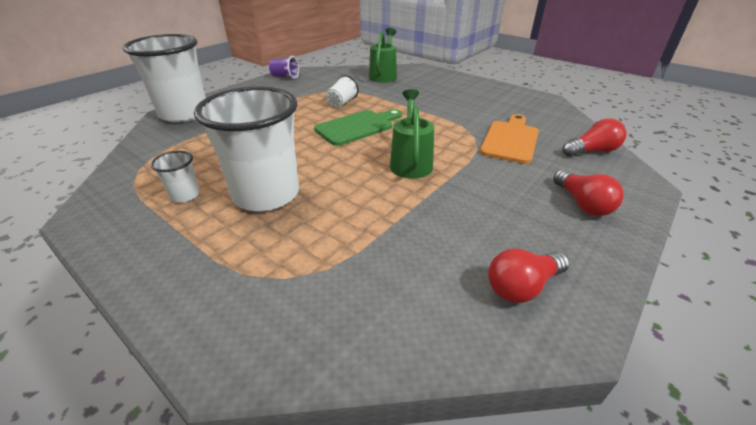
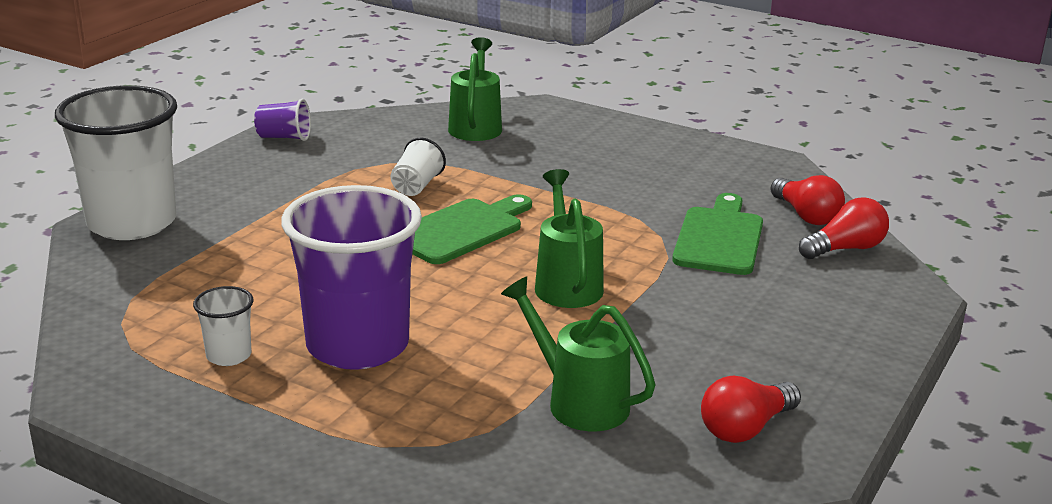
camera: 10 degrees left, 10 degrees down
(266, 194) = (357, 346): white cup -> purple cup
(398, 249) = (578, 401): none -> green watering can
(510, 140) = (719, 238): orange cutting board -> green cutting board
(582, 204) = (825, 326): red light bulb -> red light bulb (806, 215)

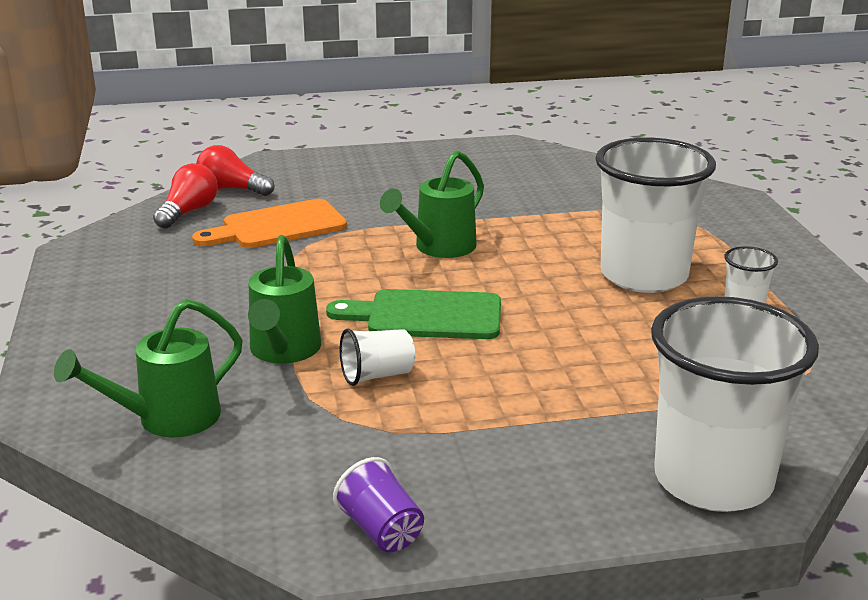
camera: 130 degrees left, 0 degrees up
(357, 346) = (644, 275): purple cup -> white cup
(578, 401) = (561, 200): green watering can -> green watering can (283, 351)
(719, 238) = (278, 226): green cutting board -> orange cutting board
(745, 428) = (504, 161): red light bulb -> none

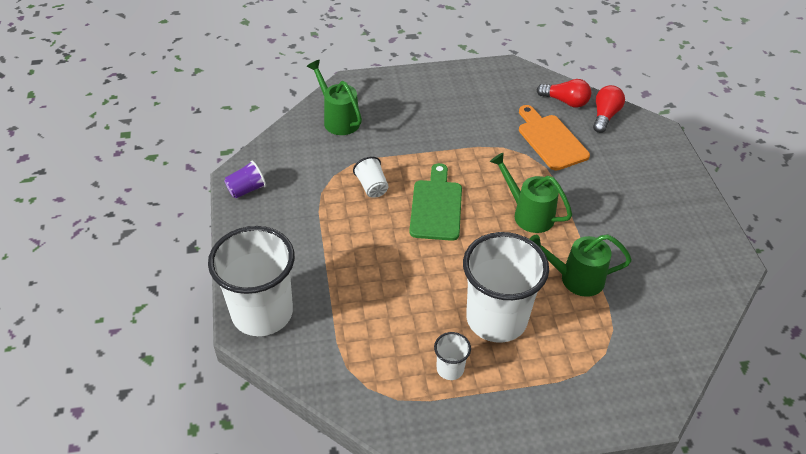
camera: 90 degrees right, 20 degrees up
(283, 351) = (397, 152): green watering can -> green watering can (575, 278)

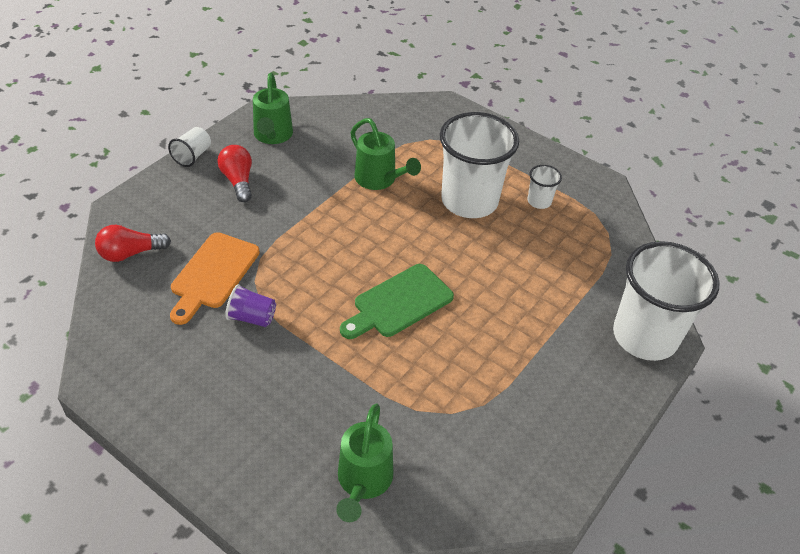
camera: 135 degrees left, 0 degrees up
(246, 189) = (557, 474): purple cup -> purple cup (252, 317)
(372, 187) = (429, 368): white cup -> white cup (192, 156)
(528, 214) = (338, 238): green watering can -> green watering can (272, 136)
(565, 101) = (130, 294): red light bulb -> red light bulb (238, 181)

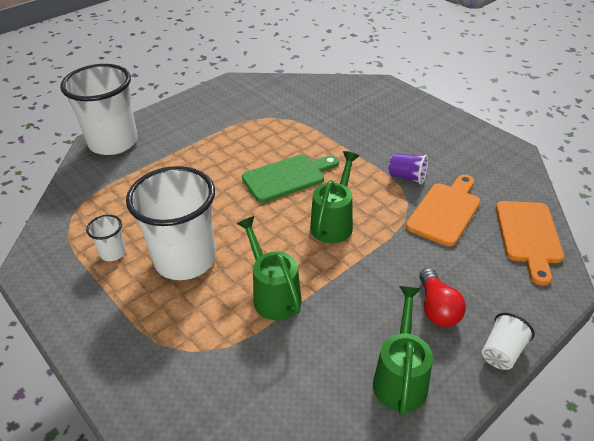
camera: 165 degrees left, 5 degrees down
(130, 253) = (528, 236): red light bulb -> orange cutting board
(363, 482) = (334, 95): green watering can -> green watering can (334, 223)

